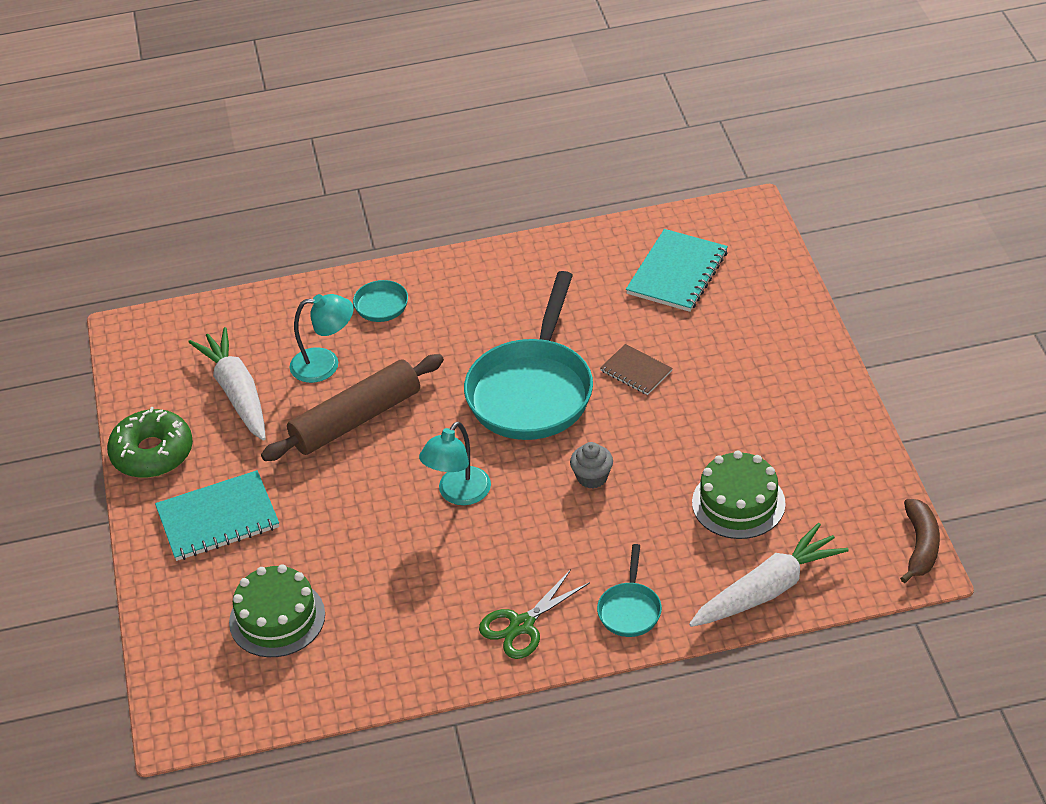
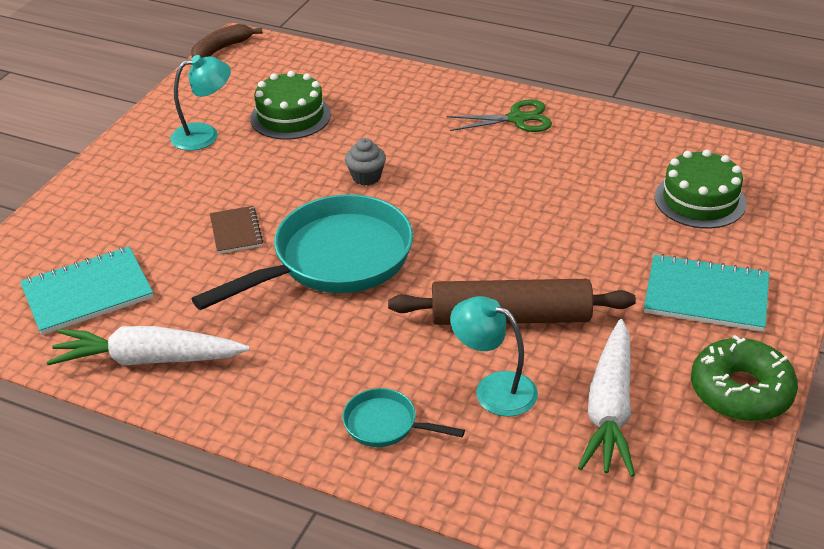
camera: 145 degrees left, 5 degrees down
(458, 494) = (479, 214): turquoise lamp -> turquoise lamp (204, 135)
(630, 609) = (436, 96): turquoise pan -> none
(768, 589) = (338, 69): white carrot -> white carrot (148, 359)

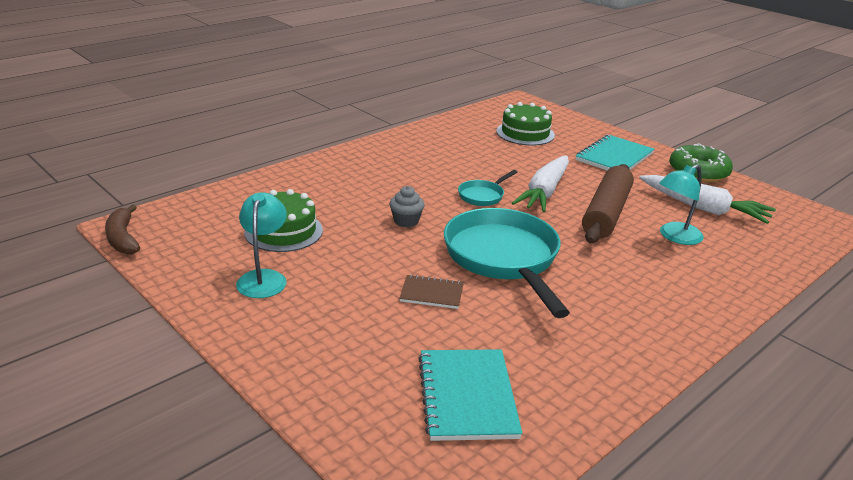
camera: 70 degrees left, 10 degrees down
(148, 359) = (586, 376): white carrot -> white carrot (544, 192)
(386, 425) = (700, 283): turquoise pan -> turquoise pan (483, 195)
(517, 119) = (388, 154): green scissors -> none

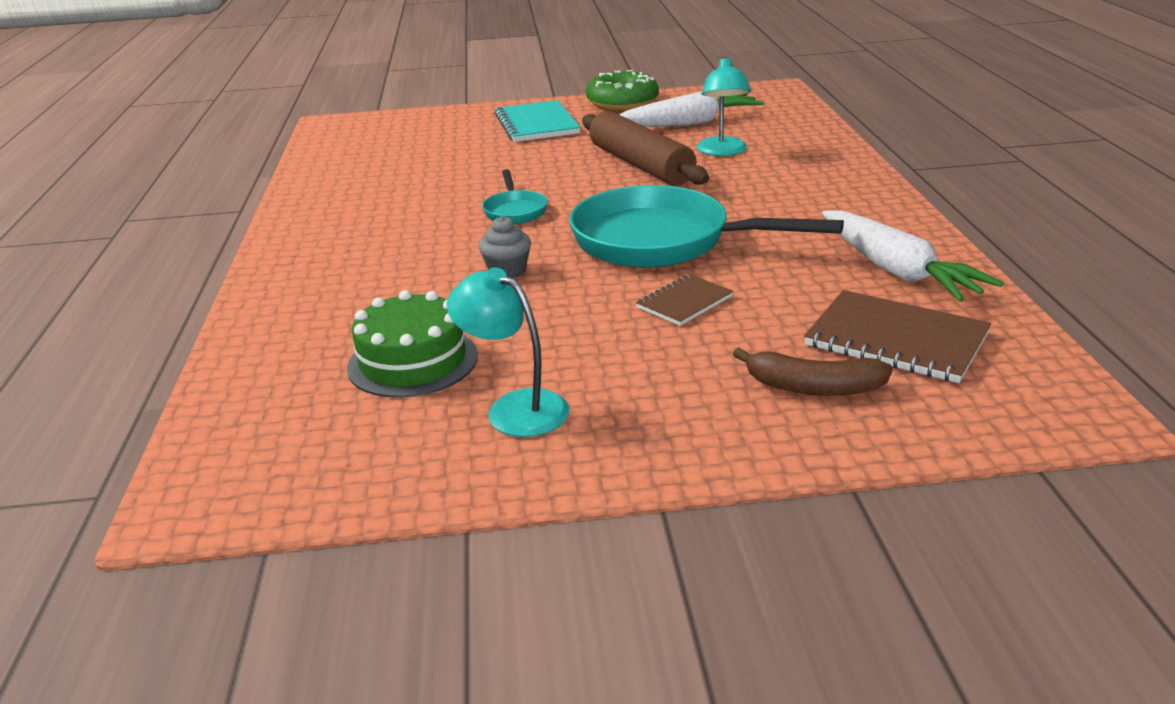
camera: 50 degrees left, 0 degrees up
(123, 238) = (226, 516): brown banana -> brown banana (813, 387)
(467, 396) = (896, 340): turquoise notebook -> brown notebook
(525, 133) = (412, 146): green cake -> none
(544, 192) = (556, 178): white carrot -> white carrot (896, 271)

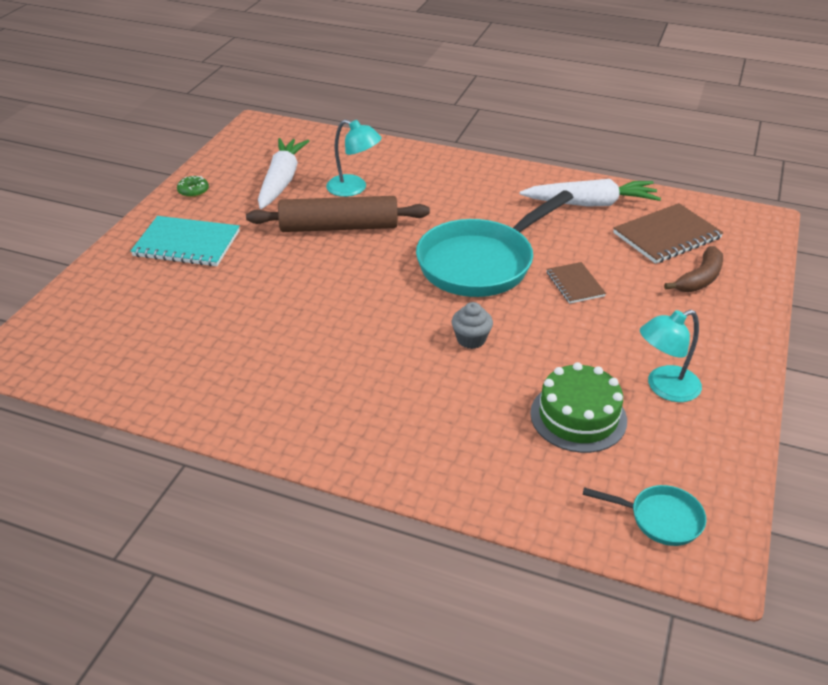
camera: 65 degrees left, 10 degrees up
(515, 210) = (365, 306): turquoise pan -> turquoise pan (660, 519)
(622, 103) = (193, 191): green donut -> green donut, size x0.47

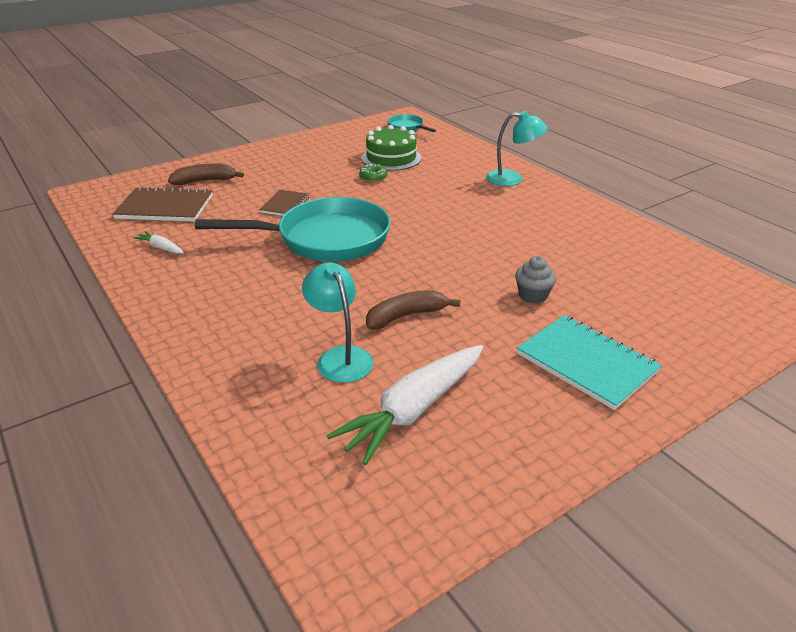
camera: 145 degrees left, 5 degrees down
(193, 191) = (546, 448): green donut -> green donut (373, 178)
(339, 227) = (406, 316): brown rolling pin -> brown banana
(471, 339) = (401, 202): grey cupcake -> grey cupcake (533, 295)
(591, 203) = (161, 248): white carrot -> white carrot, size x0.44
(664, 388) = (328, 153): turquoise lamp -> turquoise lamp (512, 179)

